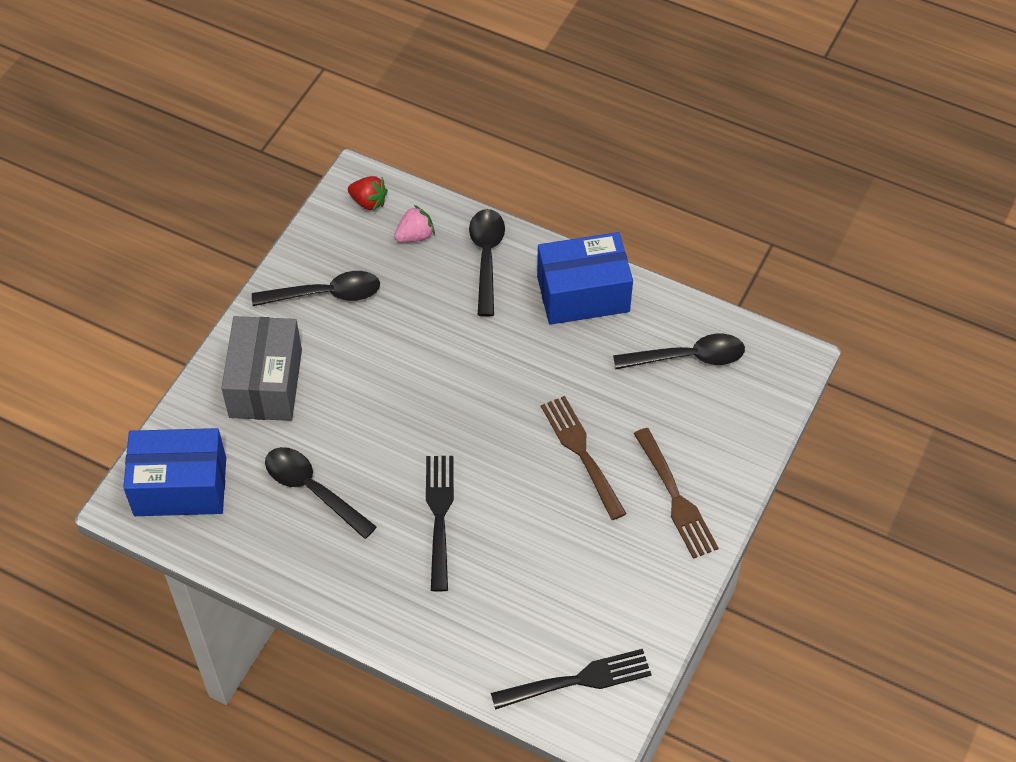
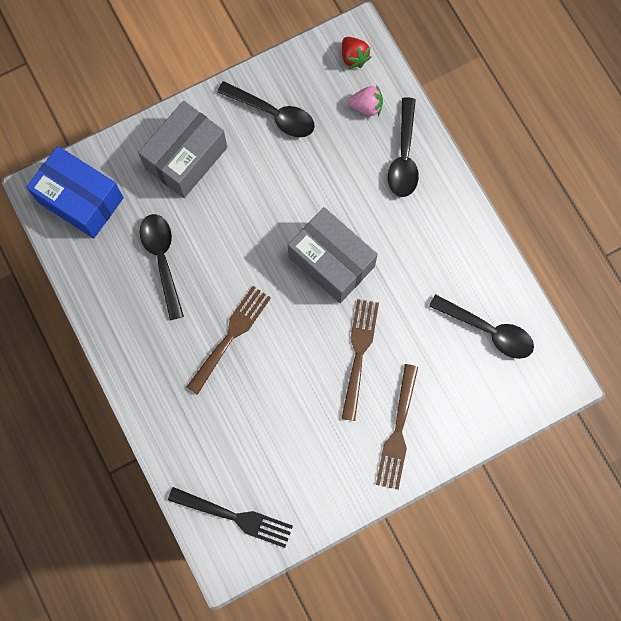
camera: 35 degrees right, 20 degrees up
(440, 516) = (231, 336): black fork -> brown fork
(486, 258) = (404, 156): black spoon -> black spoon turned 150 degrees clockwise
(488, 388) = (331, 262): none -> grey box
(583, 294) = (451, 230): blue box -> none

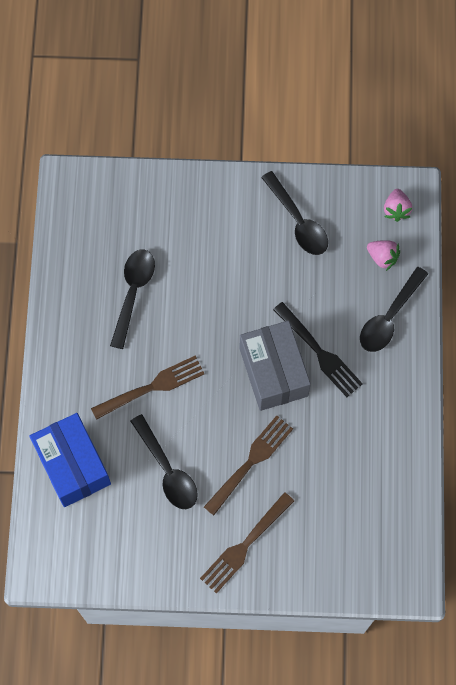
camera: 30 degrees right, 5 degrees down
(81, 200) = (95, 207): blue box -> blue box (73, 465)
(186, 158) = (203, 219): grey box -> none
(235, 517) = (67, 537): black fork -> black fork (319, 352)
(354, 57) = (396, 210): red strawberry -> pink strawberry
(488, 330) = (373, 505): black spoon -> black spoon (167, 470)

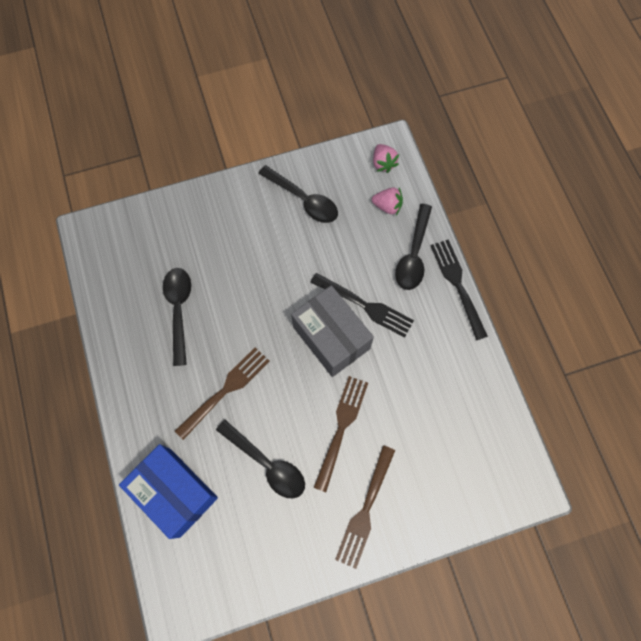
camera: 20 degrees left, 0 degrees up
(422, 363) = (458, 285): none -> black fork

